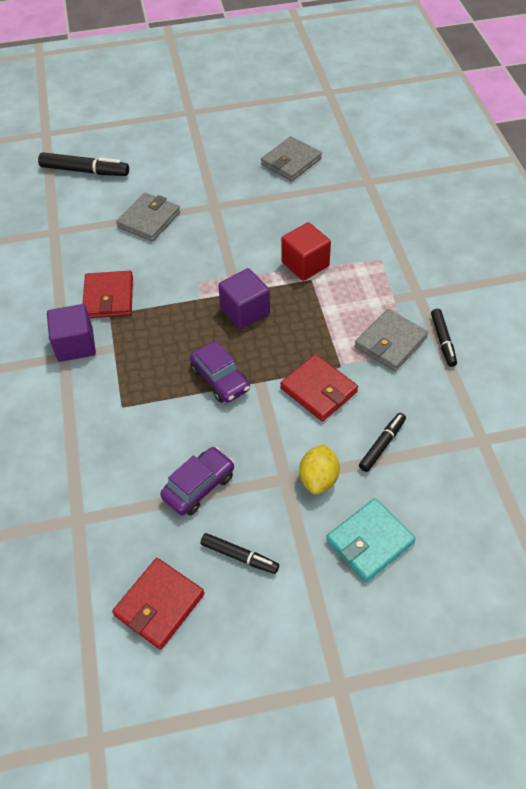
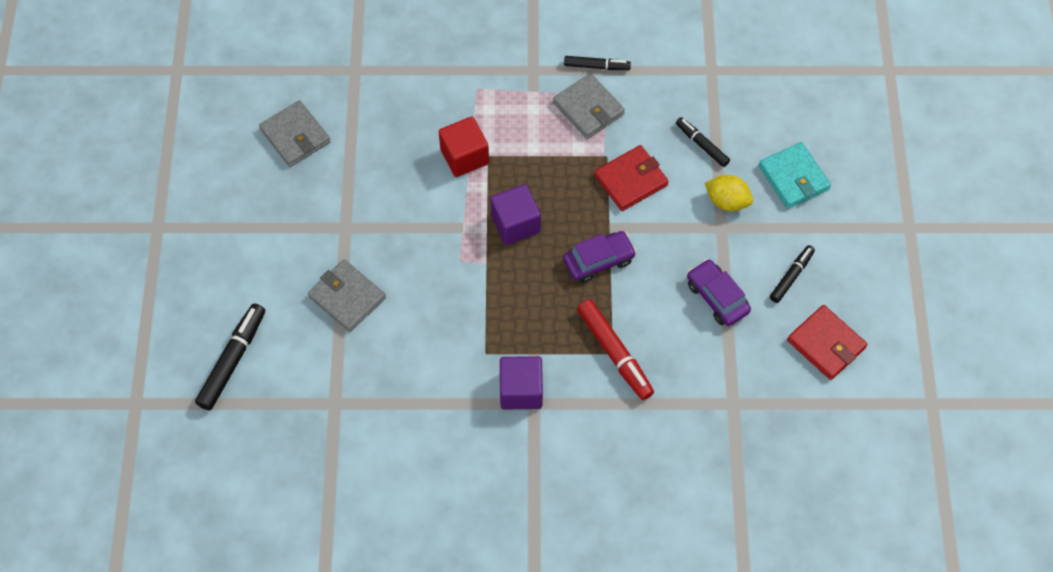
camera: 80 degrees left, 10 degrees up
(108, 297) = (460, 352): red wallet -> none
(122, 408) = (614, 353): none -> red marker

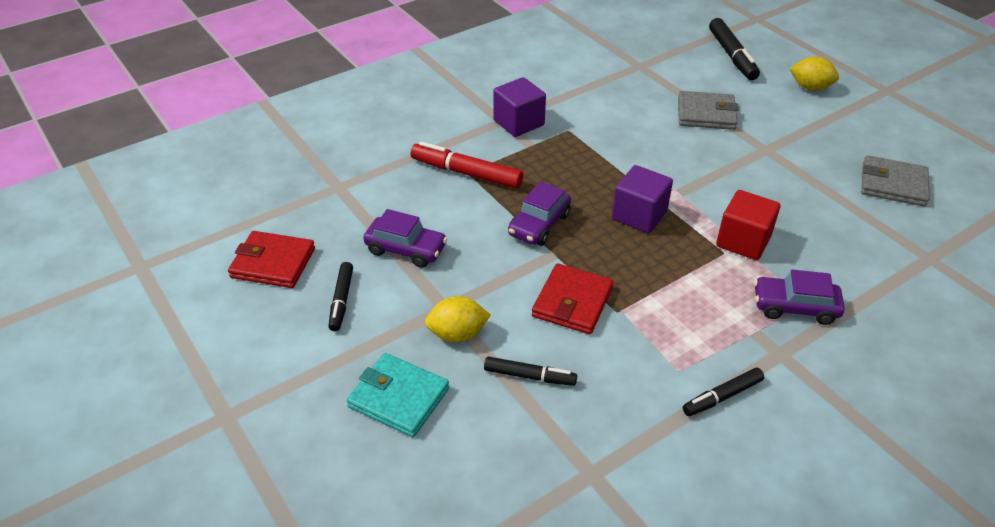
camera: 145 degrees right, 20 degrees down
(218, 272) = (810, 87): none -> yellow lemon
(488, 91) = (794, 307): none -> purple car
(588, 108) = (682, 346): grey wallet -> none

